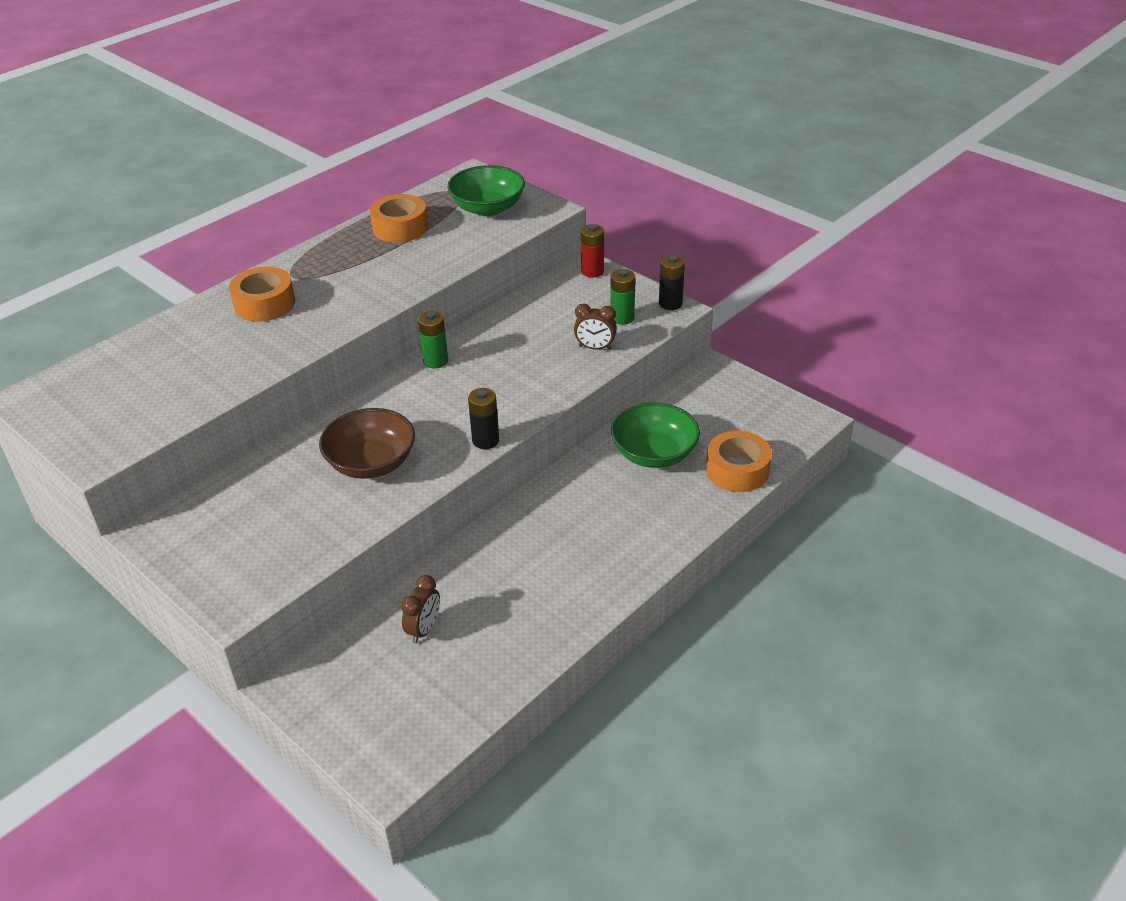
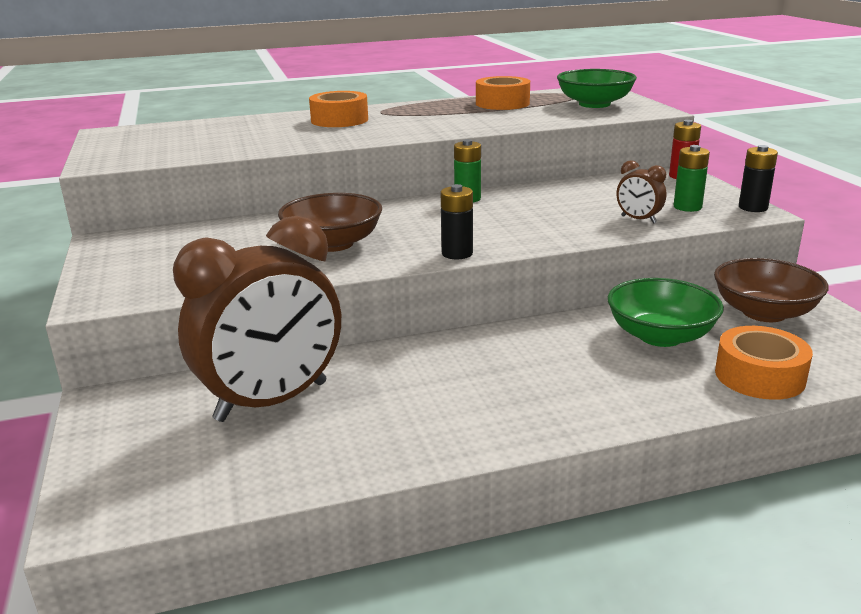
camera: 30 degrees right, 15 degrees down
(424, 629) = (272, 401): brown clock -> brown clock, size x2.48
(710, 402) = (764, 312): none -> brown bowl

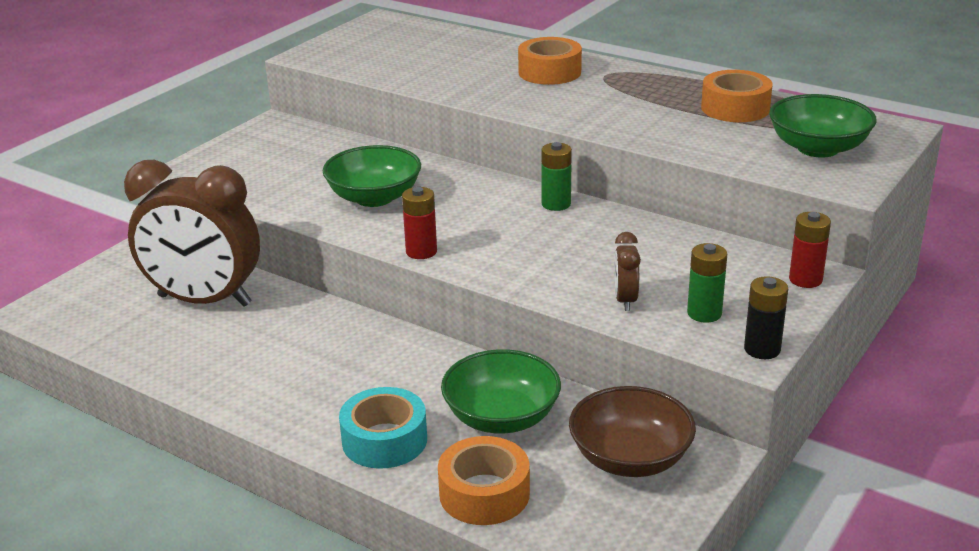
camera: 50 degrees right, 5 degrees up
(333, 244) = (374, 197): brown bowl -> green bowl
(457, 253) = (421, 252): black battery -> red battery
(638, 391) = (384, 440): none -> turquoise tape

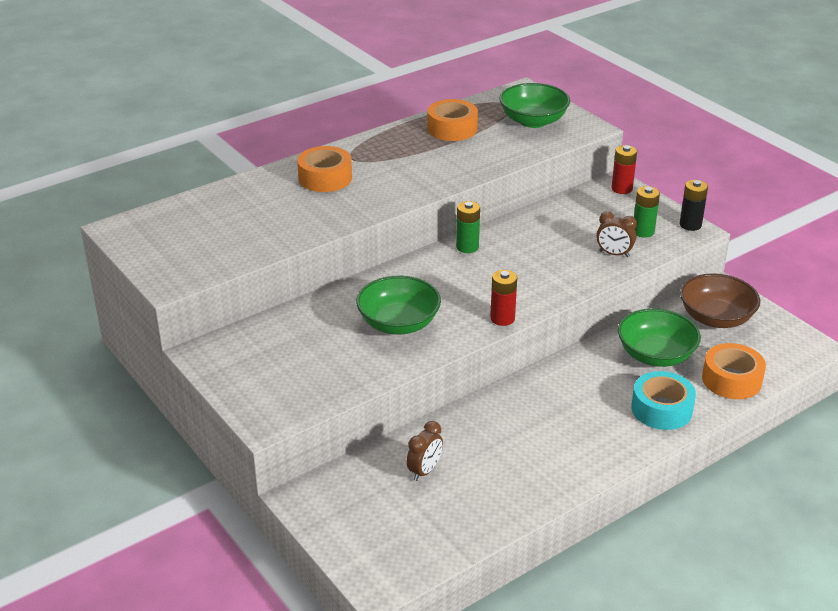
camera: 70 degrees left, 5 degrees up
(204, 300) = (424, 471): brown clock -> brown clock, size x0.40

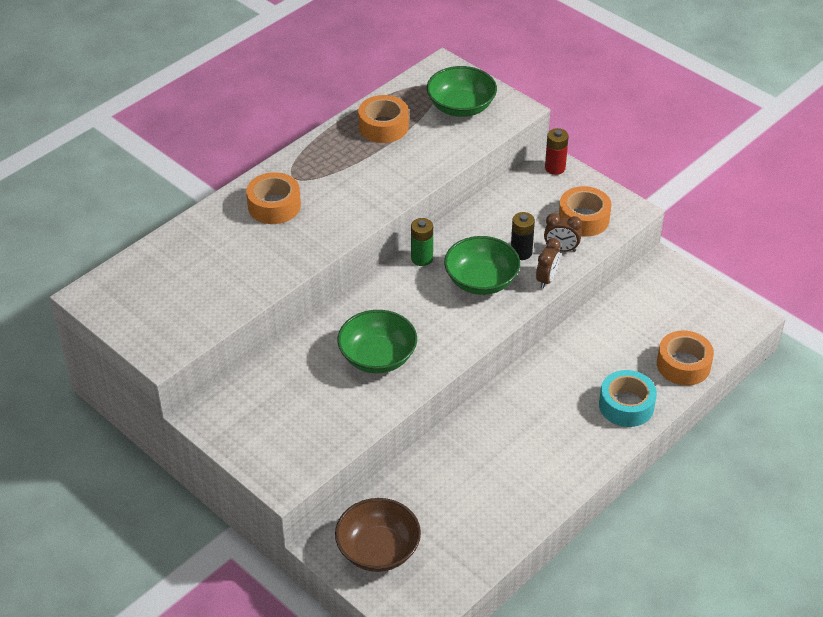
camera: 10 degrees left, 10 degrees up
(424, 471) = (428, 501): brown clock -> brown clock (547, 279)
(502, 318) = (472, 338): red battery -> none
(643, 231) = (583, 218): green battery -> orange tape
(655, 355) = (612, 347): green bowl -> green bowl (481, 281)
(690, 225) = (626, 205): black battery -> black battery (521, 252)
(716, 318) = (660, 298): brown bowl -> brown bowl (378, 550)

